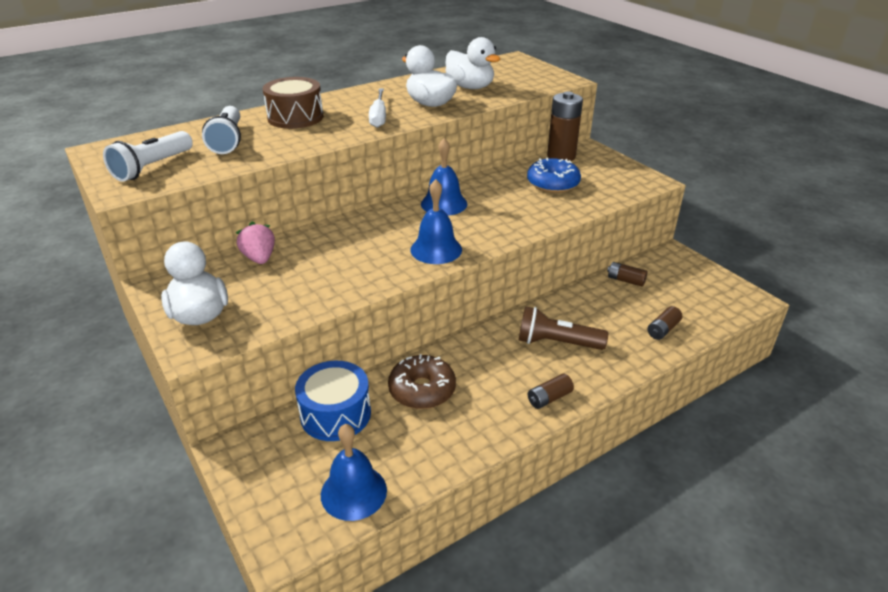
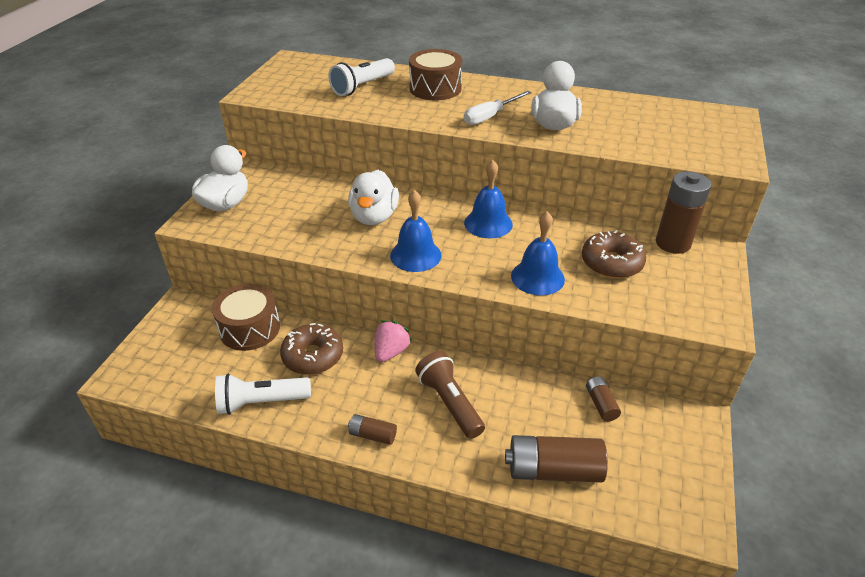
camera: 50 degrees right, 5 degrees up
(152, 167) = (291, 85): white flashlight -> white flashlight (261, 402)
(259, 258) = (310, 188): pink strawberry -> pink strawberry (391, 352)
(335, 414) = (250, 328): blue drum -> brown drum
(353, 492) = (185, 382): blue bell -> blue bell (537, 277)
(470, 87) = (622, 125): white duck -> white duck (374, 217)
(553, 184) = (611, 263): blue donut -> brown donut
(663, 329) = (553, 470): brown battery -> brown battery, size x1.93

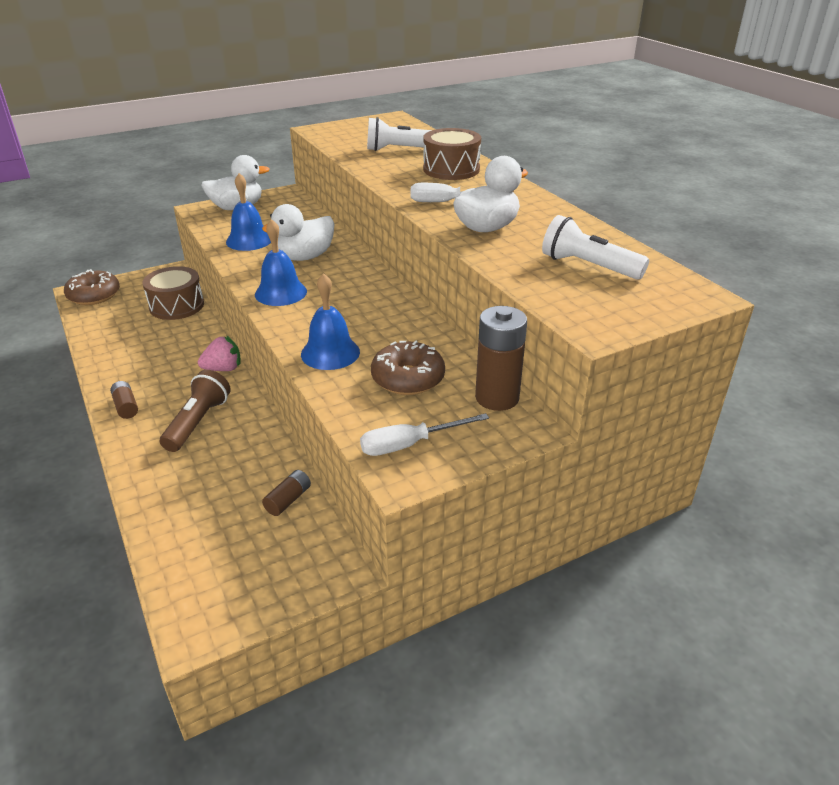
camera: 45 degrees right, 5 degrees down
(261, 402) = (110, 348): white flashlight -> white flashlight (588, 266)
(313, 356) = (178, 342): brown donut -> brown donut (94, 295)
(488, 223) = (372, 300): blue bell -> blue bell (249, 240)
(553, 470) = (177, 510): brown battery -> none
(690, 303) = (410, 444): none -> white screwdriver

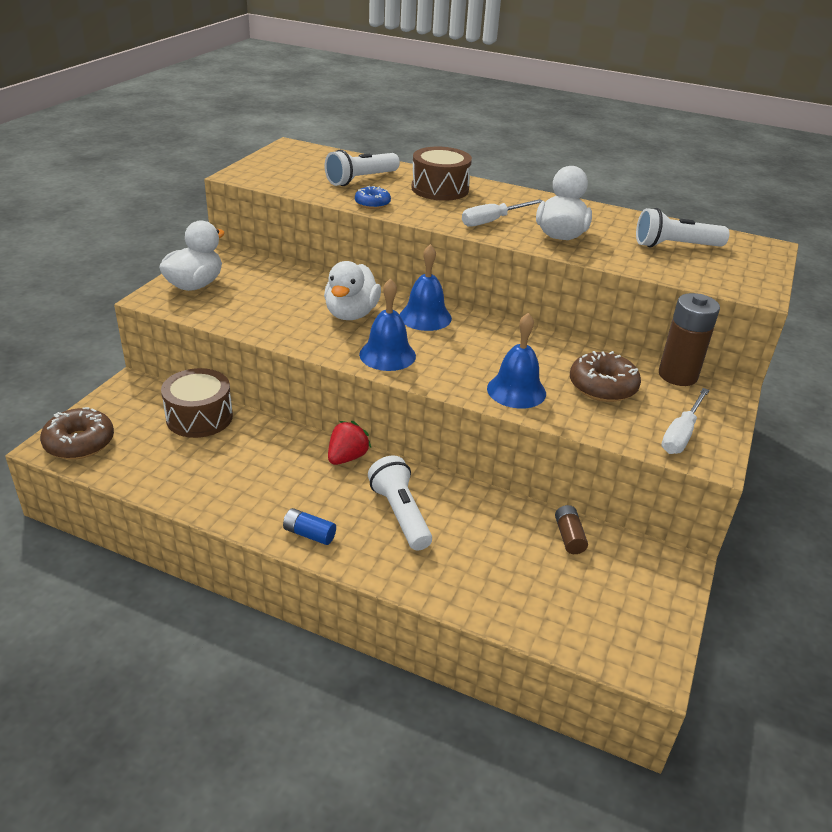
camera: 40 degrees left, 0 degrees up
(126, 406) = (309, 534): brown battery -> blue battery
(198, 422) = (400, 514): brown flashlight -> white flashlight
(223, 369) = (347, 457): pink strawberry -> red strawberry
(249, 240) = (268, 315): blue bell -> blue bell (425, 317)
(373, 168) = (372, 204): none -> blue donut

